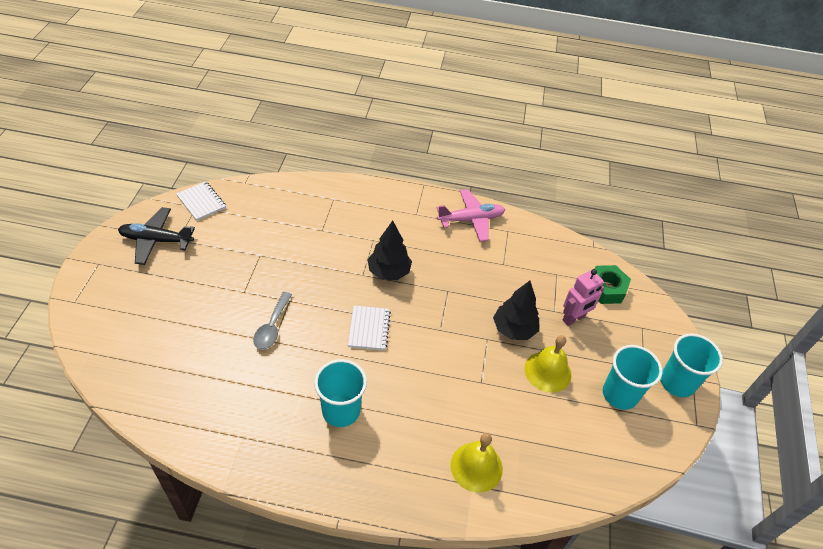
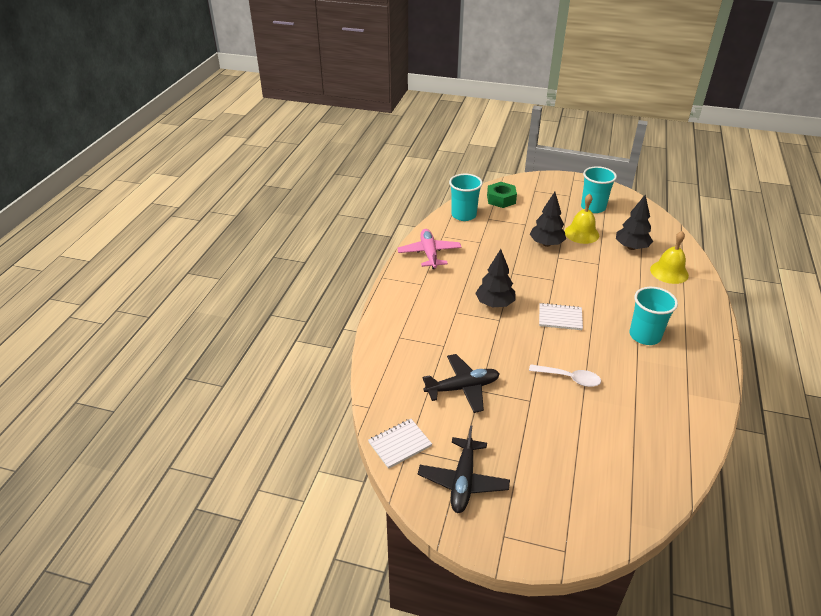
camera: 80 degrees left, 10 degrees down
(263, 242) = (462, 388): none -> black plane
(272, 327) = (569, 378): grey spoon -> white spoon
(527, 428) = (631, 247): none -> black tree
(574, 319) = (531, 216): pink robot -> none
(677, 382) = (578, 185): turquoise cup -> turquoise cup (463, 215)

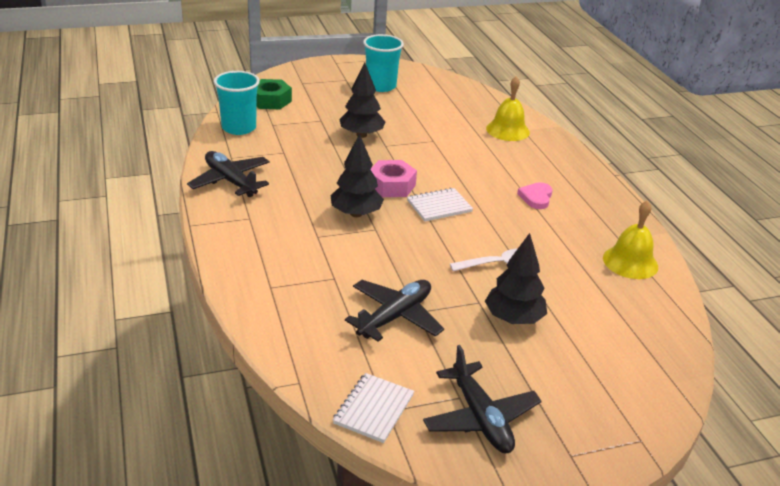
camera: 35 degrees left, 5 degrees down
(429, 254) = (230, 181): pink plane -> black plane
(537, 290) = (391, 185): none -> pink nut
(581, 233) = (390, 115): yellow bell -> yellow bell (630, 262)
(631, 247) = (452, 116): black tree -> black tree (513, 319)
(645, 336) = (536, 197): turquoise cup -> pink heart

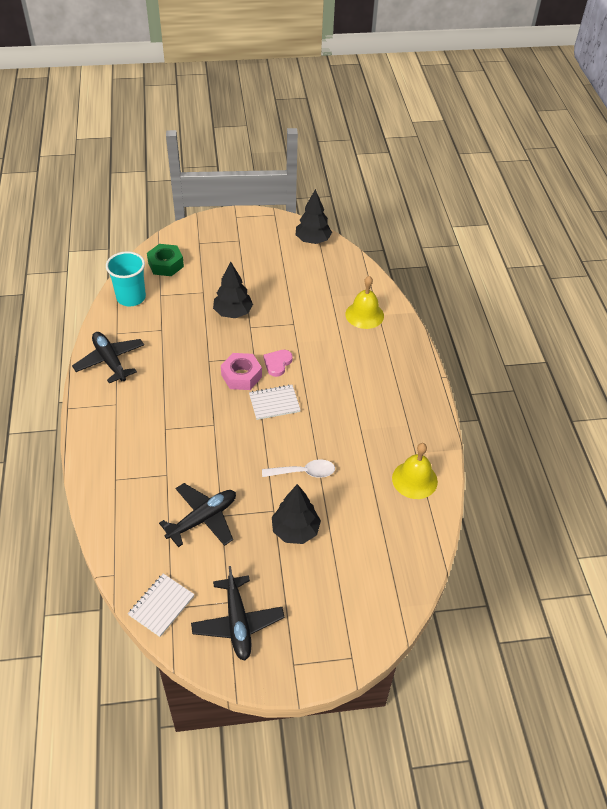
camera: 10 degrees right, 15 degrees up
(356, 214) = (202, 406): black tree -> black tree (313, 240)
(381, 86) = (268, 251): turquoise cup -> none
(536, 197) = (361, 399): pink heart -> pink heart (277, 363)

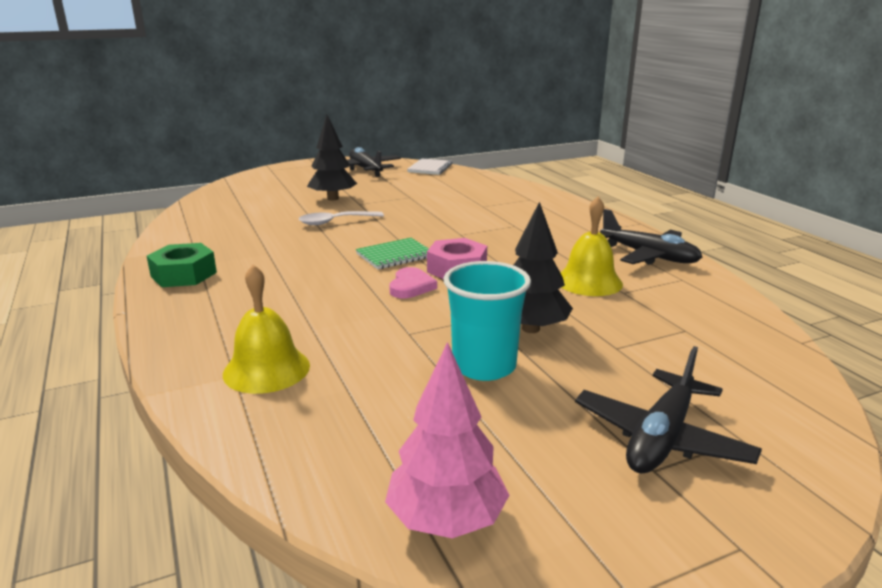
camera: 165 degrees right, 25 degrees down
(131, 297) = (727, 318): turquoise cup -> turquoise cup (484, 366)
(166, 264) = (746, 377): green nut -> green nut (184, 274)
(203, 519) = (426, 194): black plane -> black plane (661, 437)
(274, 403) = (395, 255): white notebook -> green notebook
(313, 240) = (446, 519): black tree -> pink tree
(414, 479) = (199, 232): yellow bell -> yellow bell (589, 281)

